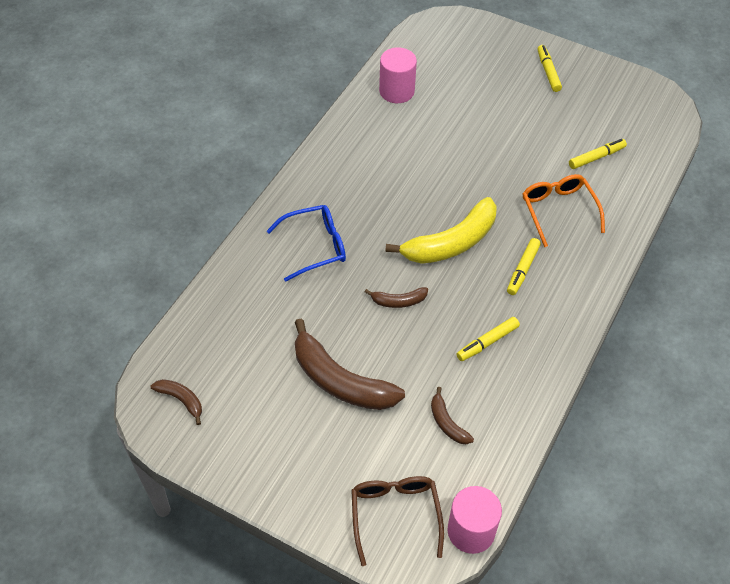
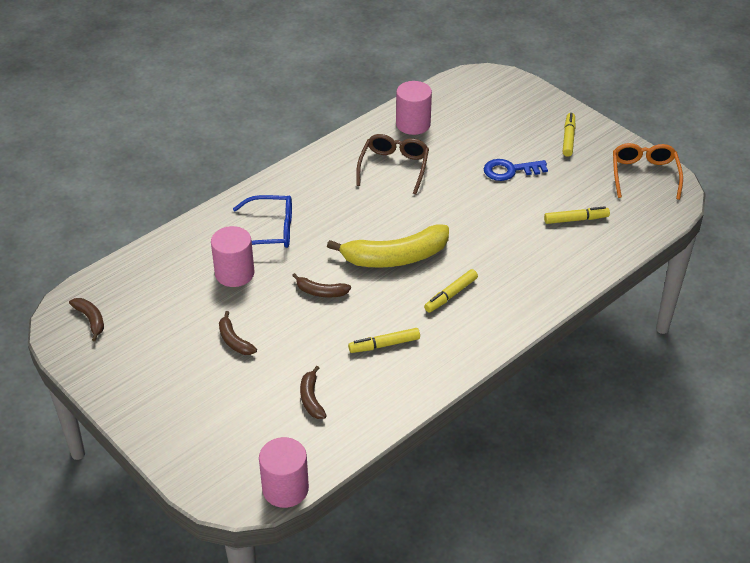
camera: 20 degrees right, 10 degrees down
(303, 304) = (234, 273): none -> pink cylinder
(340, 380) = (234, 340): brown banana -> brown banana, size x0.48
(395, 515) = (224, 457): brown glasses -> brown glasses (394, 167)
(512, 120) = (510, 170): none -> blue key
(558, 211) = (513, 255): orange glasses -> orange glasses (644, 175)

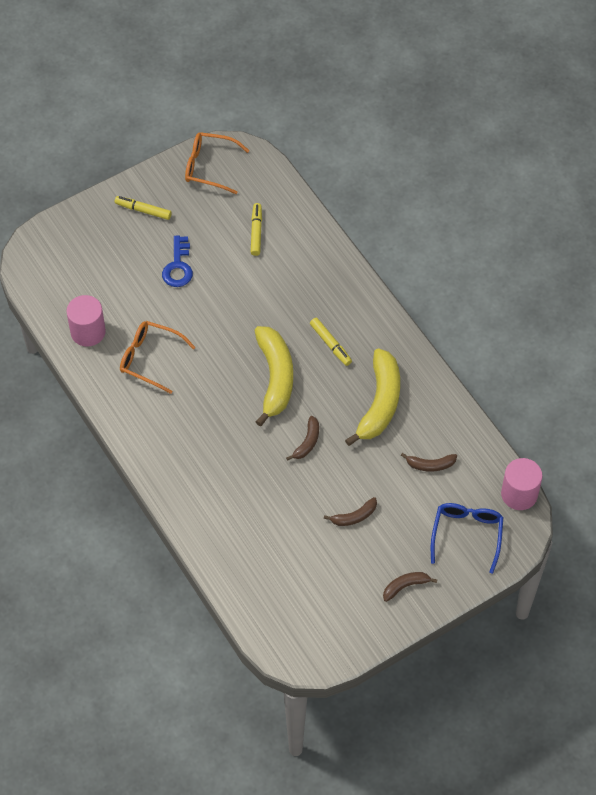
camera: 80 degrees left, 15 degrees up
(91, 320) = (307, 633): brown banana -> brown banana (405, 586)
(234, 273) = (269, 509): pink cylinder -> none
(270, 231) = (218, 474): blue glasses -> blue glasses (467, 535)
(384, 345) = (379, 403): yellow marker -> yellow banana
(394, 167) = (150, 359): brown glasses -> orange glasses

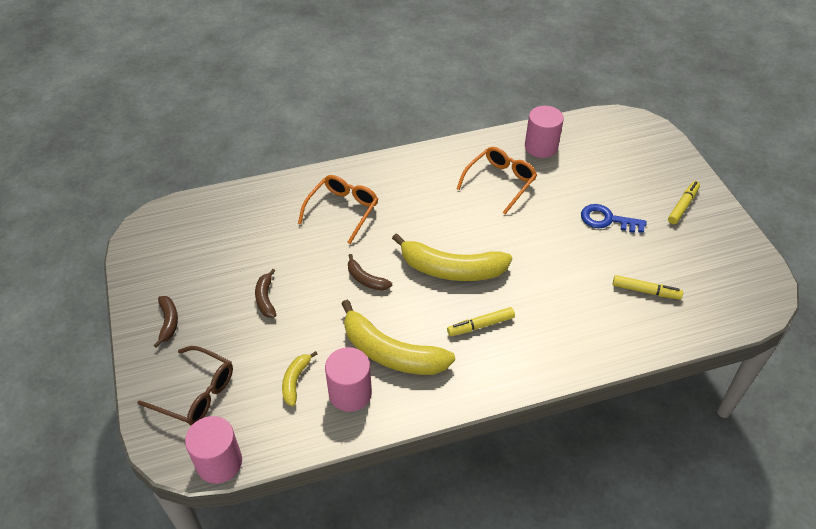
camera: 105 degrees right, 10 degrees down
(209, 167) = (741, 268): orange glasses -> orange glasses (342, 210)
(428, 422) = (350, 393): none -> pink cylinder
(430, 465) = (295, 381): brown banana -> yellow banana
(467, 535) = (196, 393): blue glasses -> brown glasses

